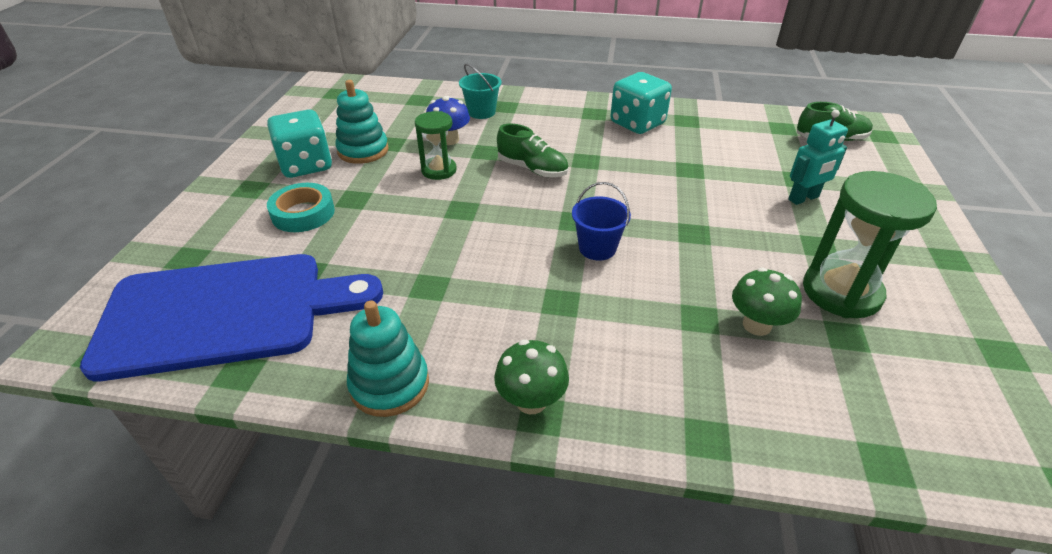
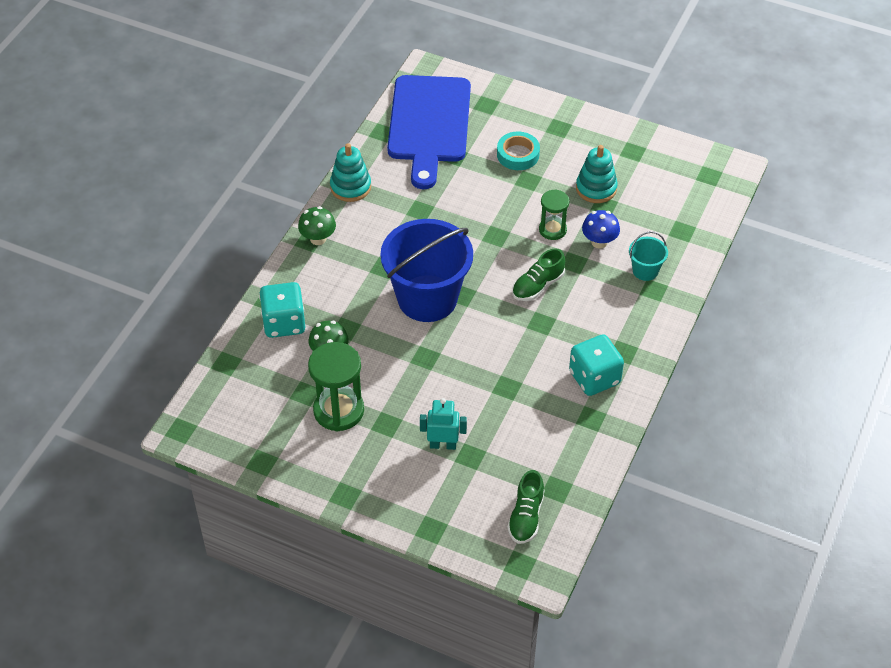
camera: 105 degrees right, 10 degrees up
(306, 165) = (582, 156): turquoise dice -> turquoise dice (284, 323)
(597, 248) = (427, 298): blue bucket -> blue bucket, size x2.29
(803, 198) = (443, 445): turquoise robot -> turquoise robot turned 105 degrees clockwise

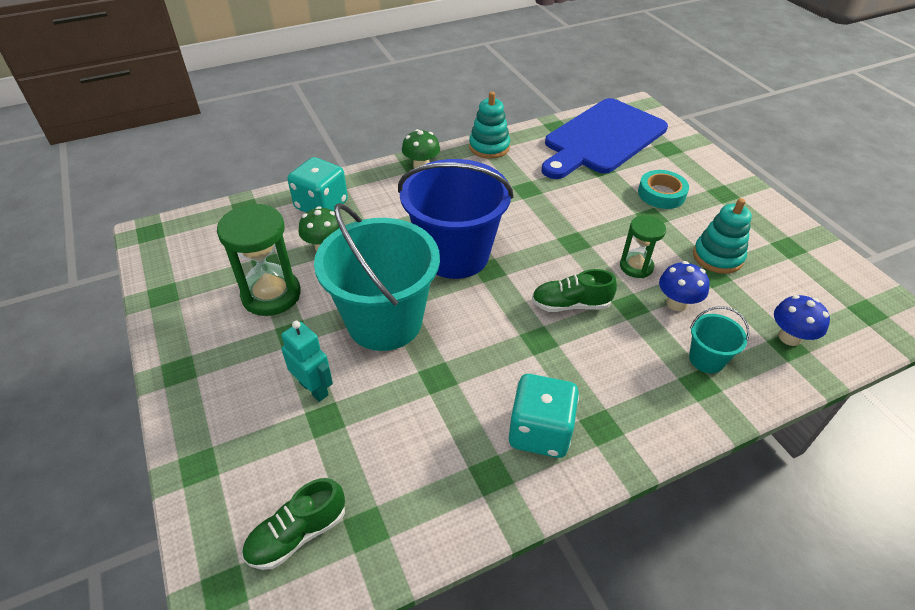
camera: 40 degrees right, 5 degrees down
(435, 376) = (384, 321): none -> turquoise bucket
(679, 224) = (789, 337): none -> blue mushroom

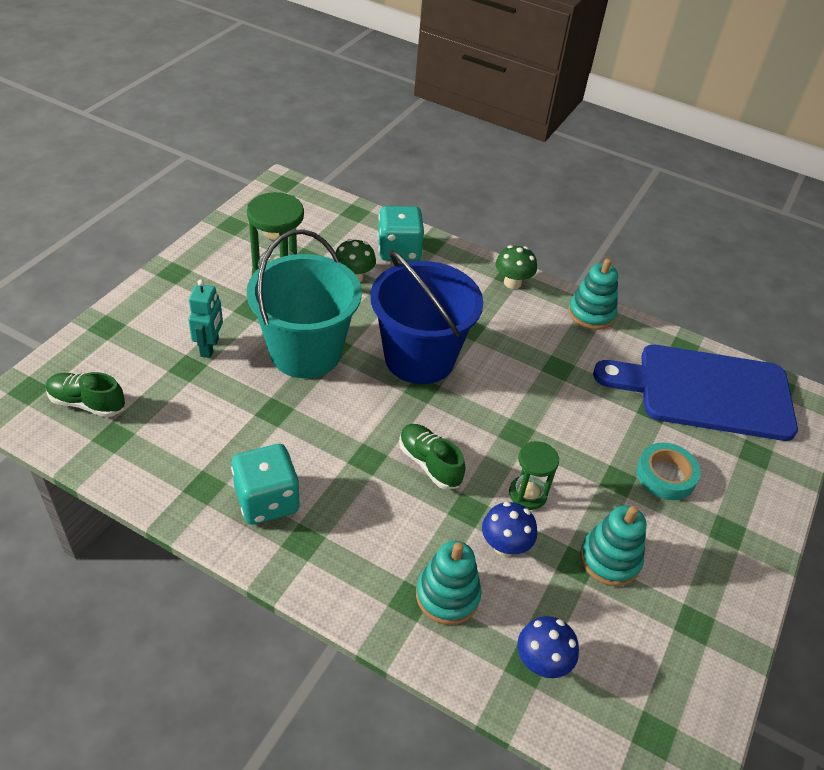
camera: 50 degrees right, 0 degrees up
(706, 359) = (447, 595): turquoise bucket -> turquoise stacking toy

